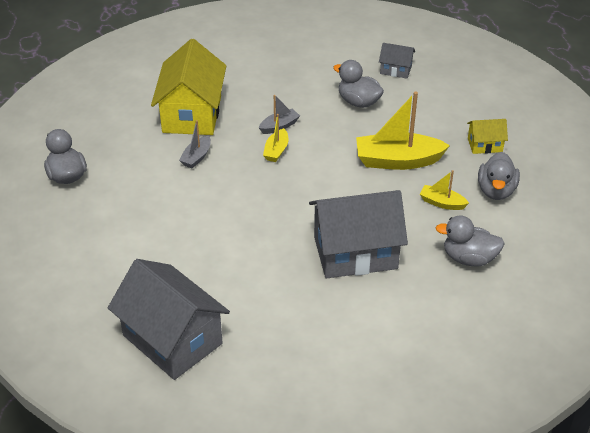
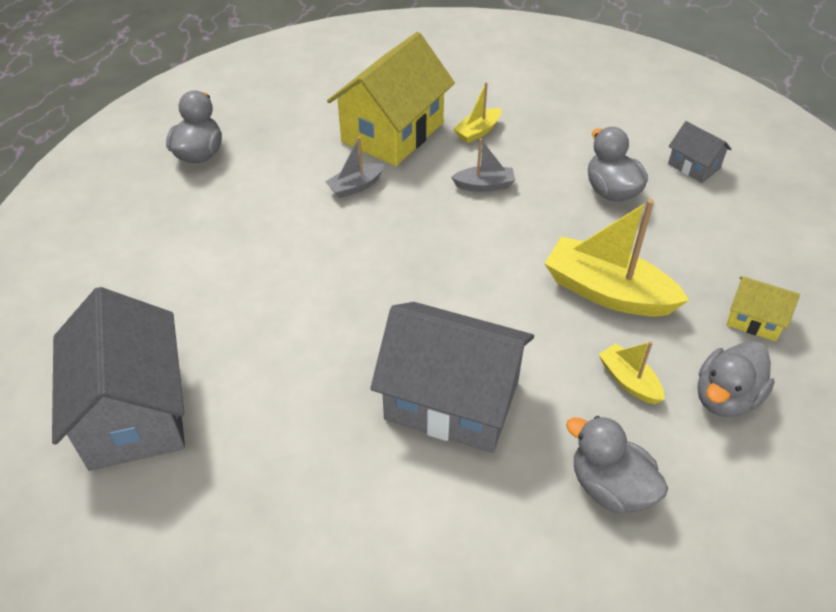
camera: 30 degrees right, 5 degrees up
(276, 151) = (456, 215): yellow boat -> yellow boat (478, 131)

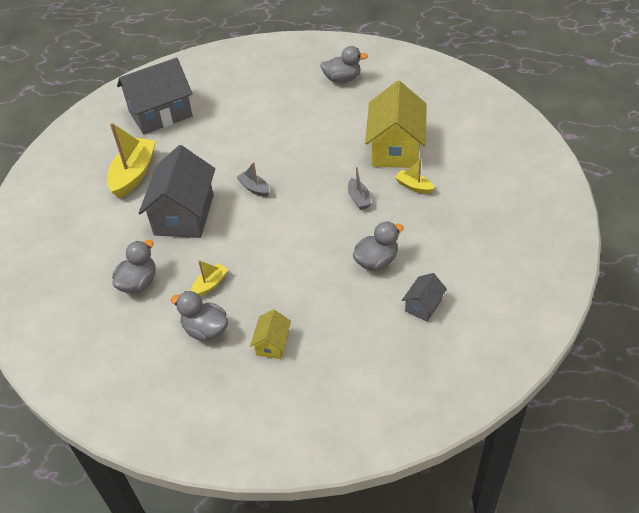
camera: 80 degrees right, 0 degrees up
(355, 186) = (336, 144): grey boat -> grey boat (254, 188)
(393, 132) = (395, 148): yellow house -> yellow house turned 75 degrees clockwise
(607, 292) = (278, 269): yellow boat -> yellow boat (134, 174)

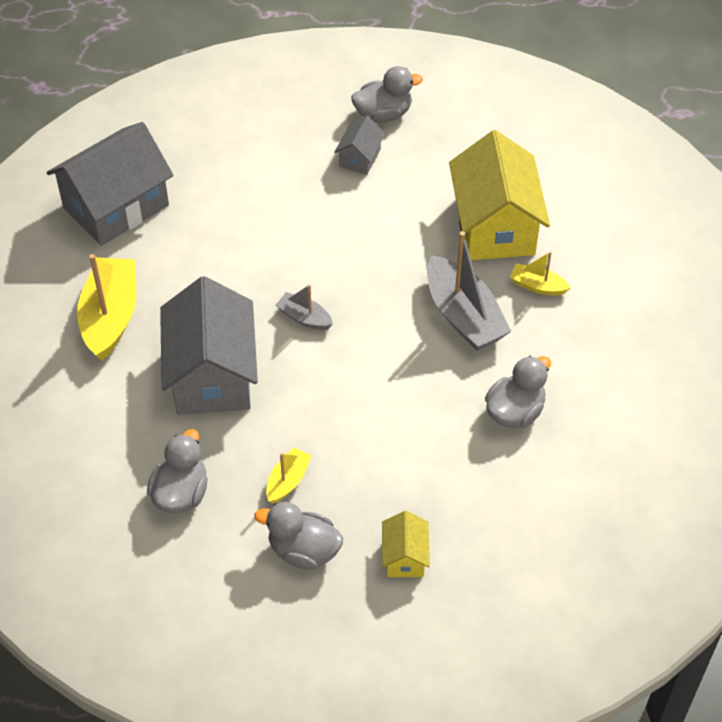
camera: 15 degrees left, 5 degrees up
(358, 199) = (463, 316): grey boat -> grey boat, size x1.97
(423, 305) = (596, 469): grey house -> grey house (360, 158)

